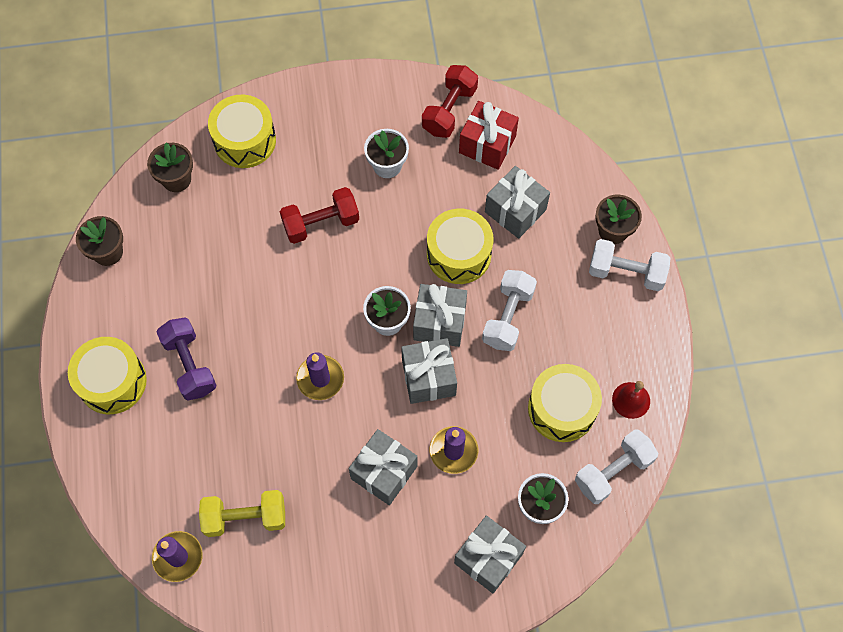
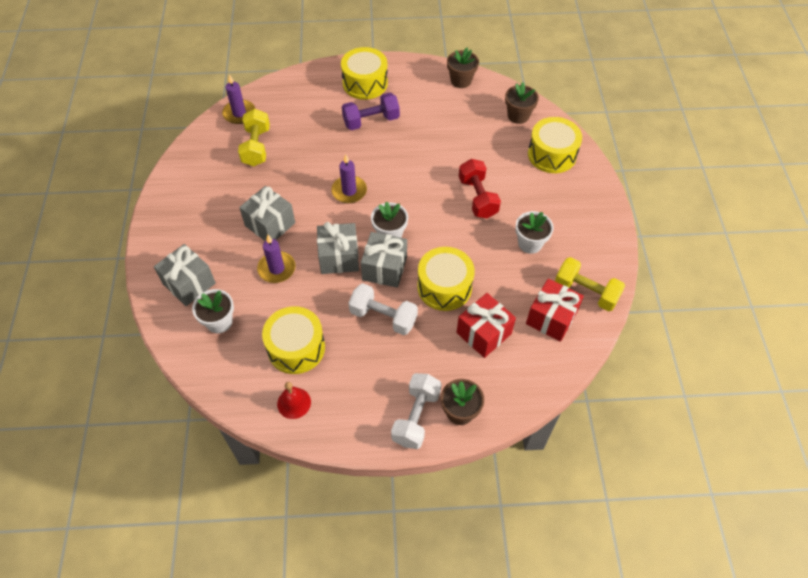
camera: 95 degrees right, 10 degrees down
(449, 110) = (586, 292): red dumbbell -> yellow dumbbell
(515, 211) = (483, 333): grey gift -> red gift
(613, 471) = (234, 379): white dumbbell -> none

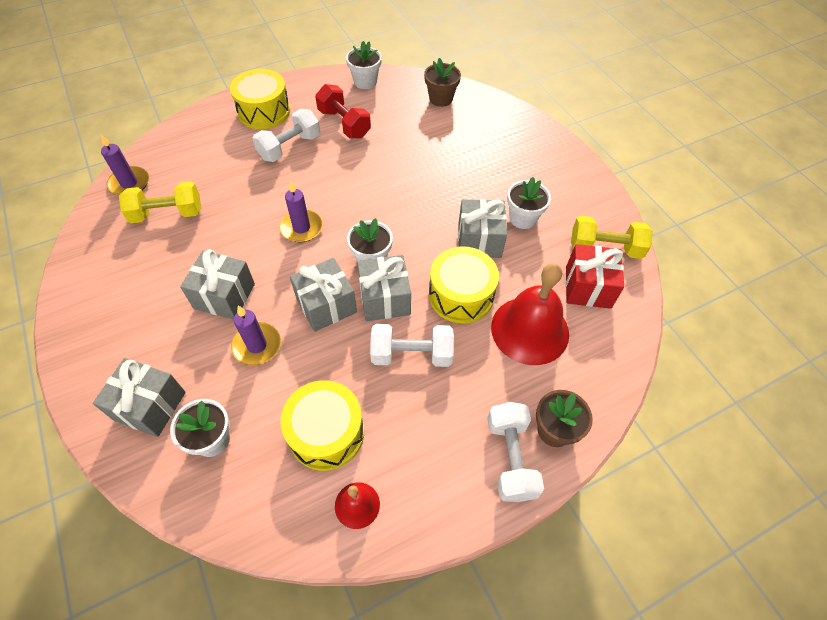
camera: 25 degrees left, 0 degrees up
(256, 147) = (167, 214): yellow dumbbell -> yellow dumbbell turned 75 degrees counterclockwise
(371, 121) = (290, 147): purple dumbbell -> white dumbbell
(461, 80) = (365, 81): brown flower pot -> white flower pot
(477, 197) = (444, 190): red dumbbell -> red dumbbell (344, 123)
(483, 249) = (479, 240): none -> grey gift
(483, 333) = (530, 330): red gift -> red bell
(552, 154) = (494, 125): yellow drum -> none

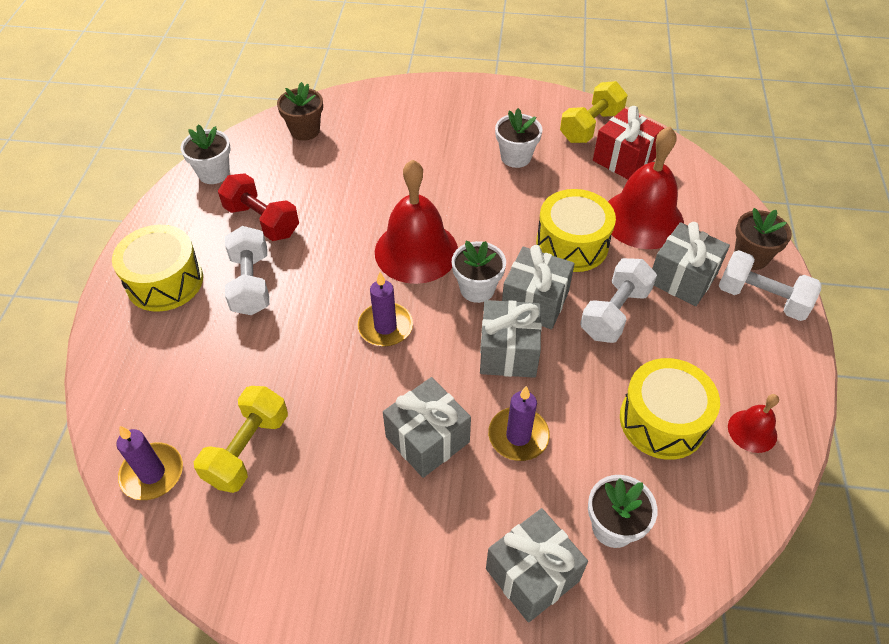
camera: 55 degrees left, 5 degrees down
(344, 123) = (262, 221): red dumbbell -> red dumbbell turned 45 degrees clockwise
(380, 209) = (416, 251): none -> red bell
(479, 240) = (517, 199): grey gift -> grey gift (682, 278)

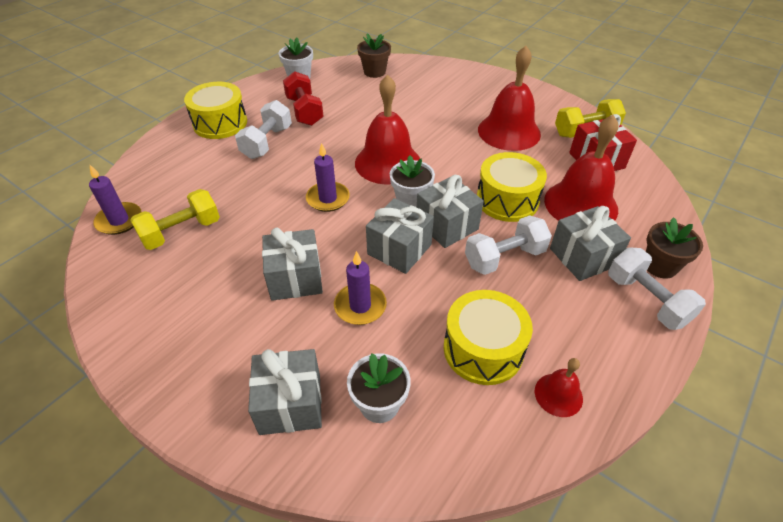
camera: 30 degrees right, 5 degrees down
(516, 157) = (509, 131): white flower pot -> red bell

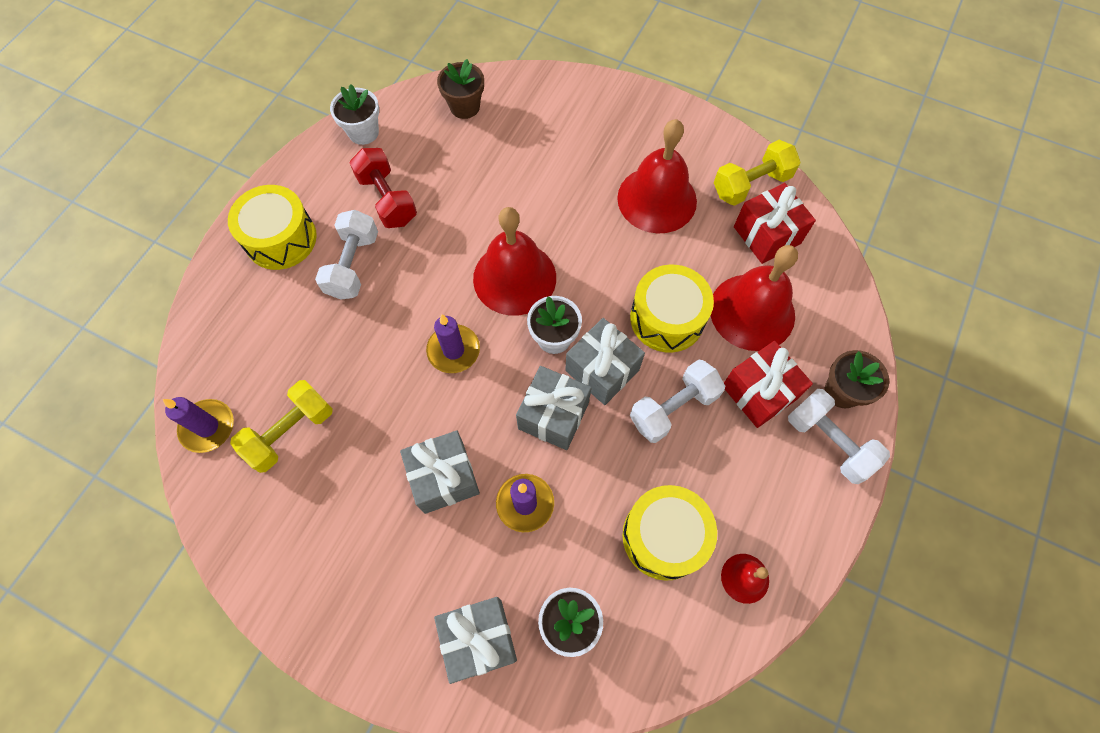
camera: 10 degrees left, 20 degrees up
(583, 257) = (759, 392): grey gift -> red gift

